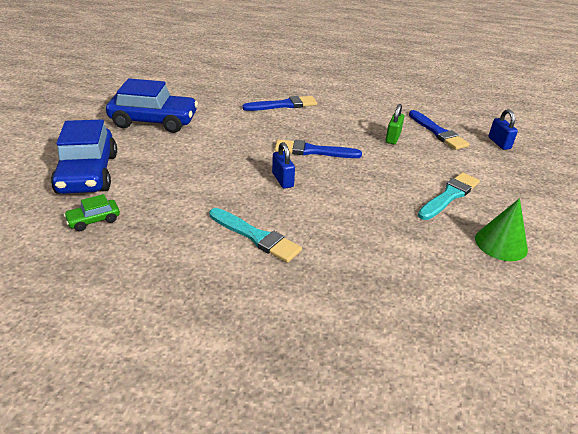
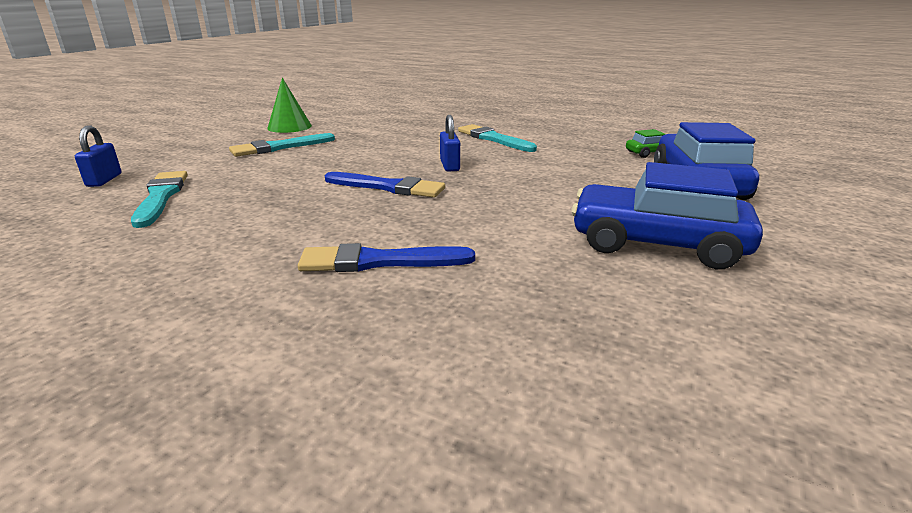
camera: 165 degrees left, 10 degrees down
(392, 138) = (247, 194): green padlock -> none
(437, 132) = (161, 197): blue brush -> turquoise brush

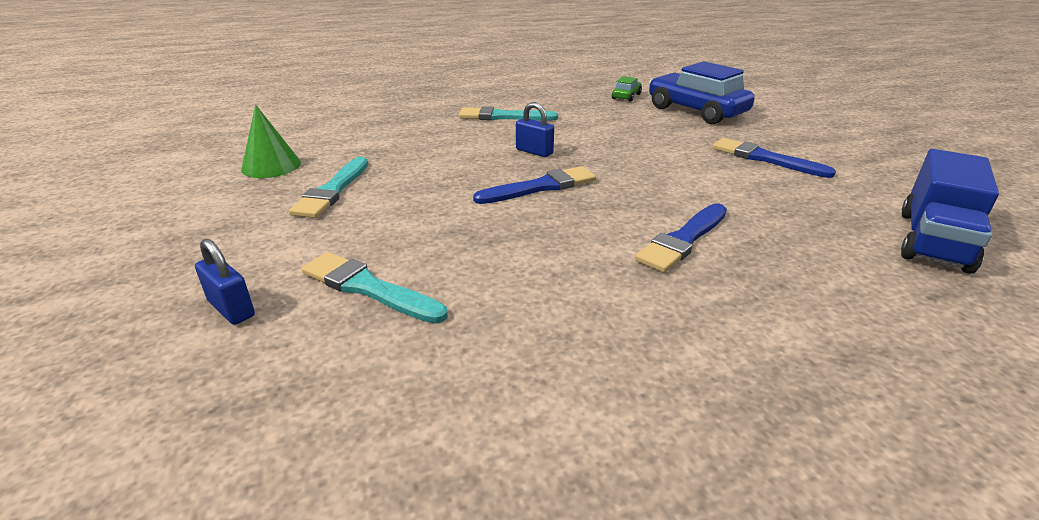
camera: 45 degrees left, 5 degrees up
(645, 410) = (933, 240): none -> blue truck
(656, 244) = (765, 158): blue car -> blue brush

